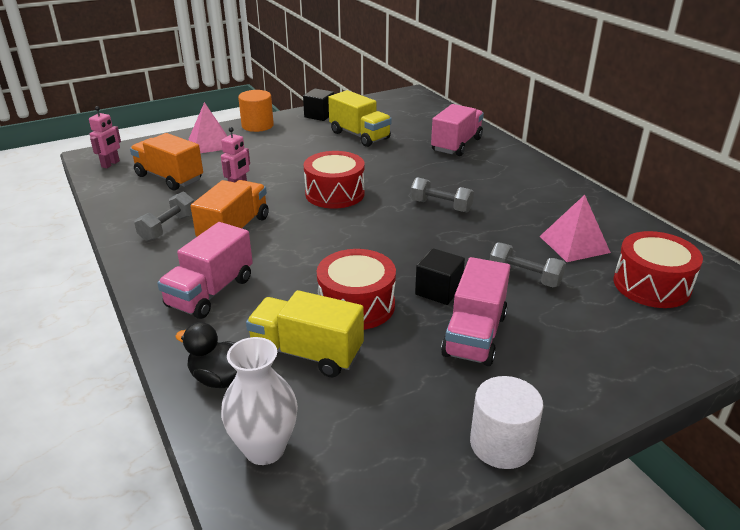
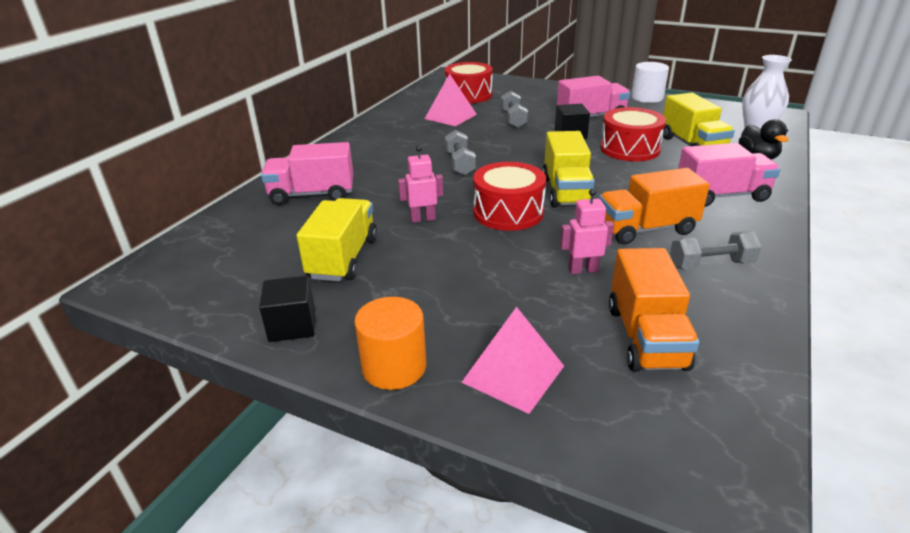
camera: 125 degrees left, 0 degrees up
(111, 164) = (715, 435): pink robot -> pink robot (423, 219)
(329, 227) = (566, 191): none -> yellow truck

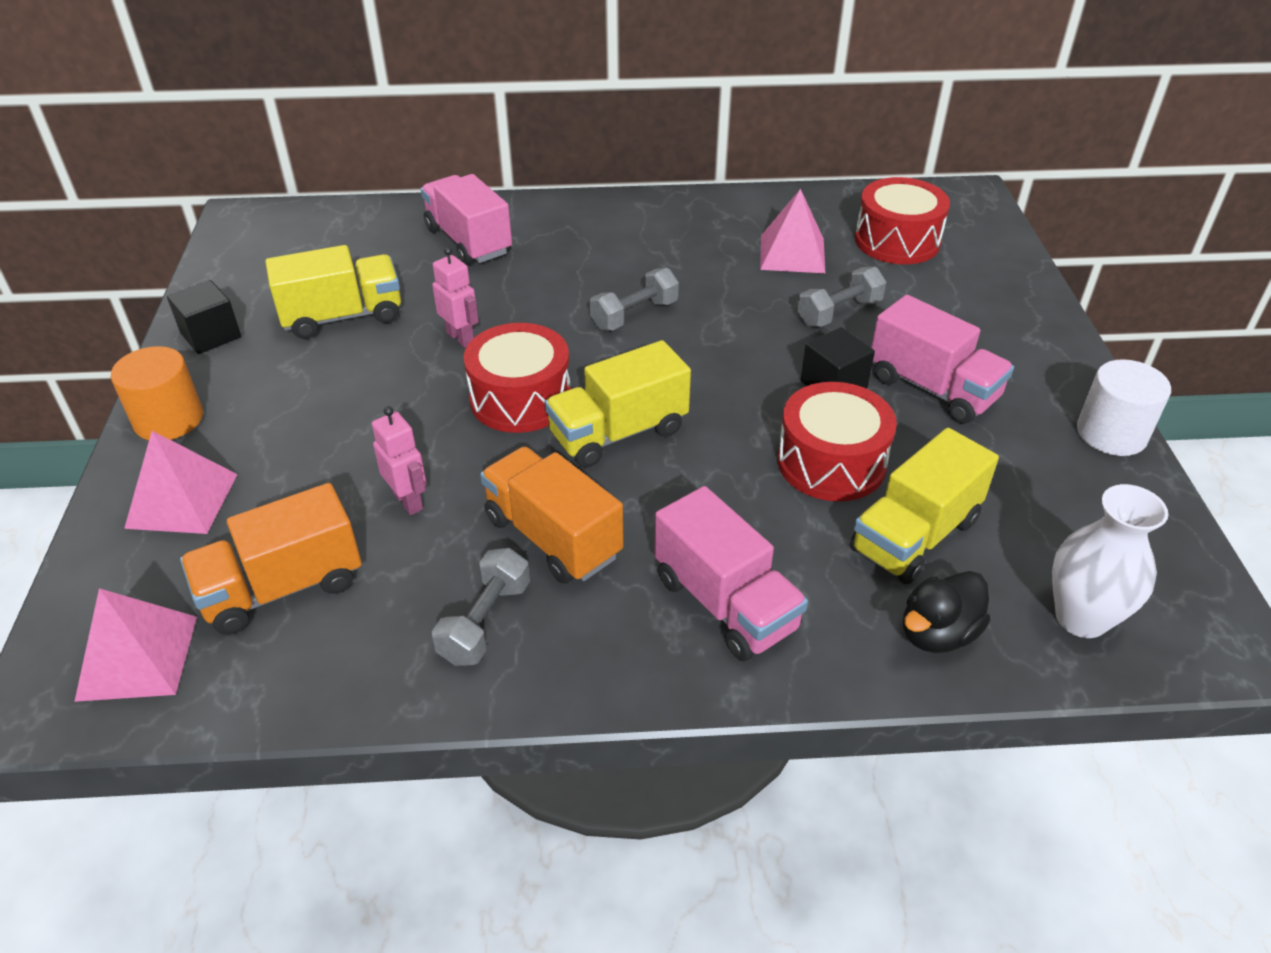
camera: 60 degrees right, 10 degrees up
(697, 424) = (138, 657): none -> pink pyramid
(710, 264) = (485, 622): grey dumbbell -> grey dumbbell turned 60 degrees clockwise

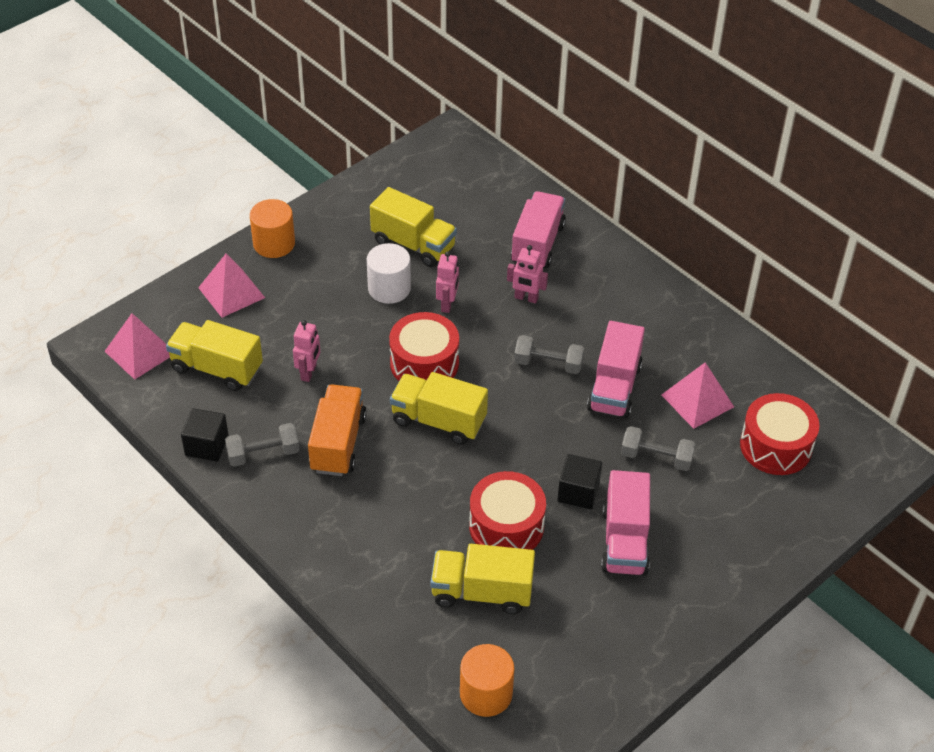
camera: 50 degrees right, 5 degrees up
(211, 335) = (345, 207): black cube -> black cube (206, 445)
(282, 588) = (217, 368): orange truck -> yellow truck
(527, 283) = (526, 298): none -> pink robot
(725, 603) = (357, 537): pink truck -> pink truck (614, 388)
(937, 633) = (417, 635): black duck -> none
(1081, 618) = (486, 693): white vase -> orange cylinder
(1111, 433) = (670, 649): white cylinder -> white cylinder (389, 288)

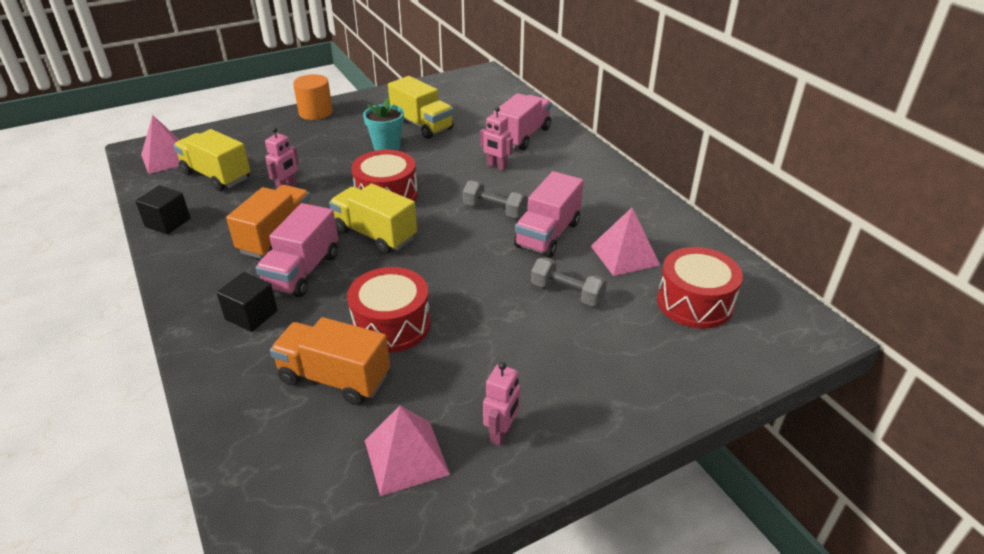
camera: 15 degrees right, 10 degrees down
(231, 292) = (263, 134): pink pyramid -> pink pyramid (406, 457)
(263, 454) = (209, 235): grey dumbbell -> none
(389, 288) = (387, 147): white cylinder -> turquoise flower pot
(447, 304) = (428, 162): pink robot -> pink robot (501, 433)
(482, 592) = (334, 378): yellow truck -> orange truck
(486, 693) = (280, 481): orange cylinder -> none
(578, 492) = (477, 308): black cube -> black cube (251, 315)
(624, 541) = (505, 358): pink truck -> pink truck (302, 271)

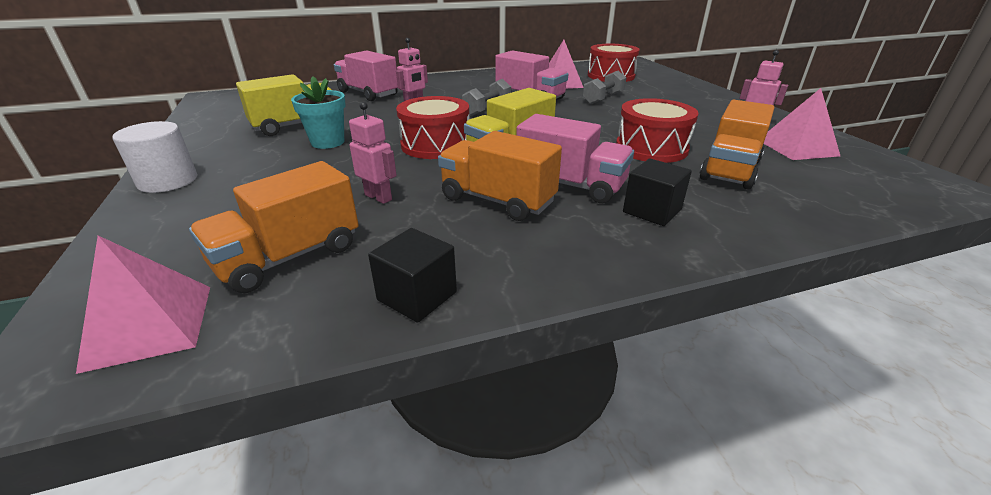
camera: 80 degrees left, 5 degrees down
(216, 176) = (289, 257): yellow truck -> orange truck
(315, 112) = (168, 181): orange cylinder -> white cylinder

